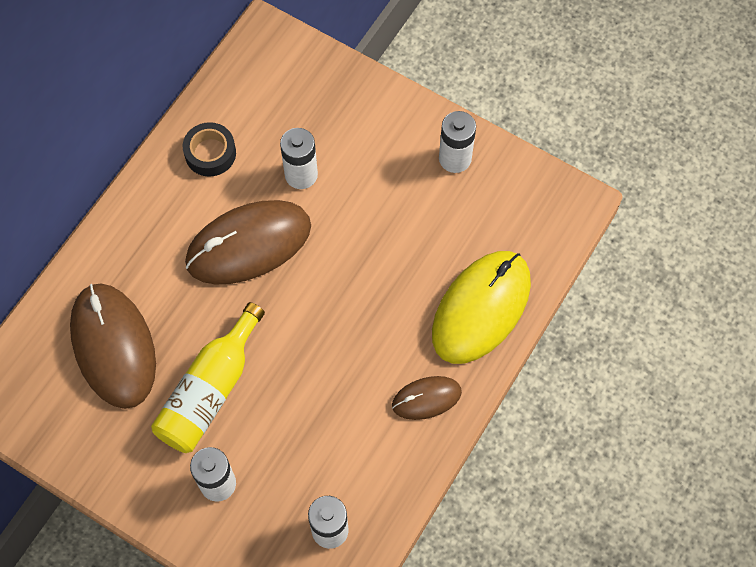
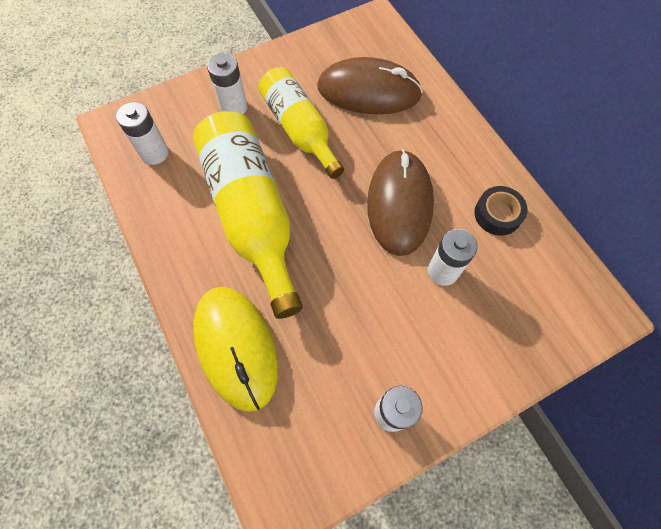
camera: 120 degrees right, 0 degrees up
(343, 376) = (252, 215): none -> yellow bottle
(426, 399) = (194, 261): brown mouse -> none

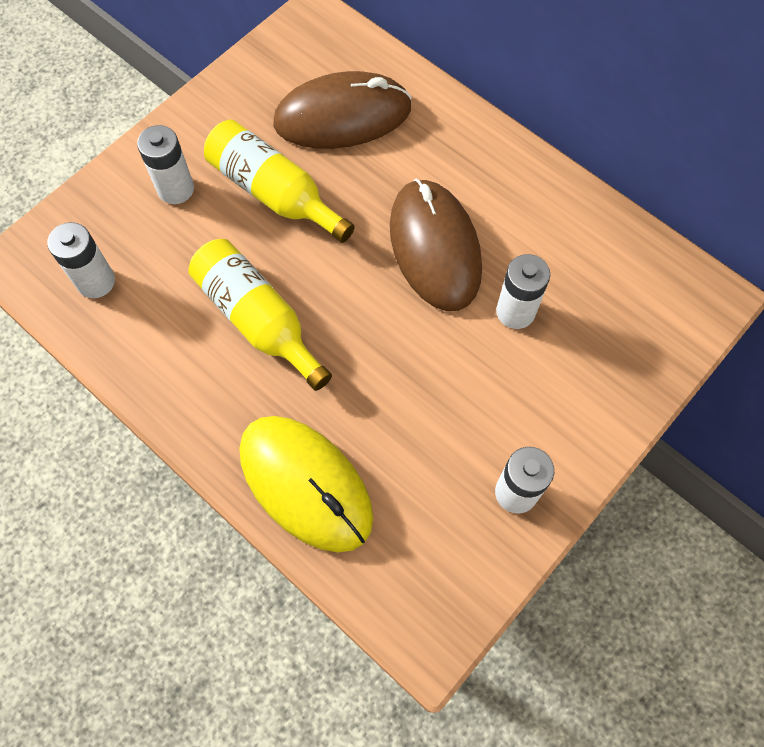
camera: 20 degrees left, 0 degrees up
(252, 215) = (258, 319): yellow bottle -> yellow bottle, size x0.66
(497, 214) = (555, 223): black tape -> none

